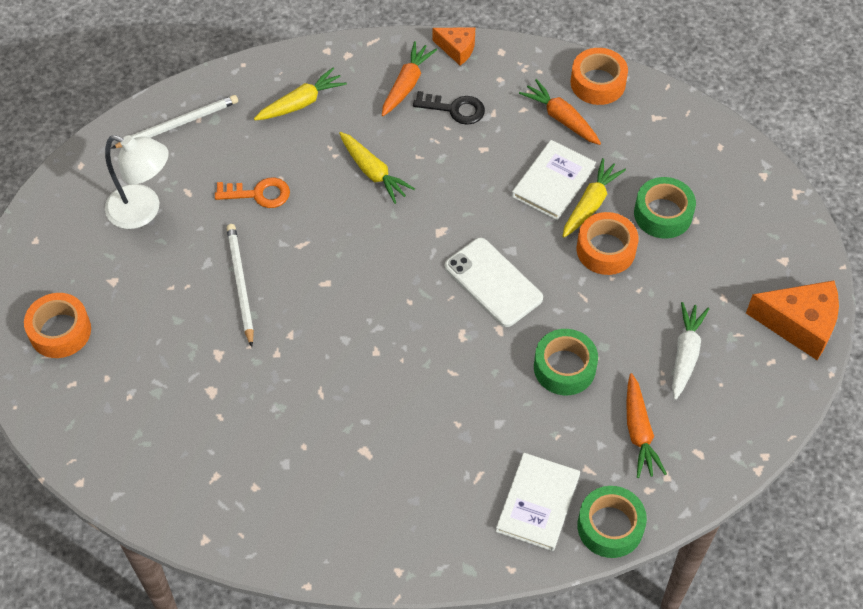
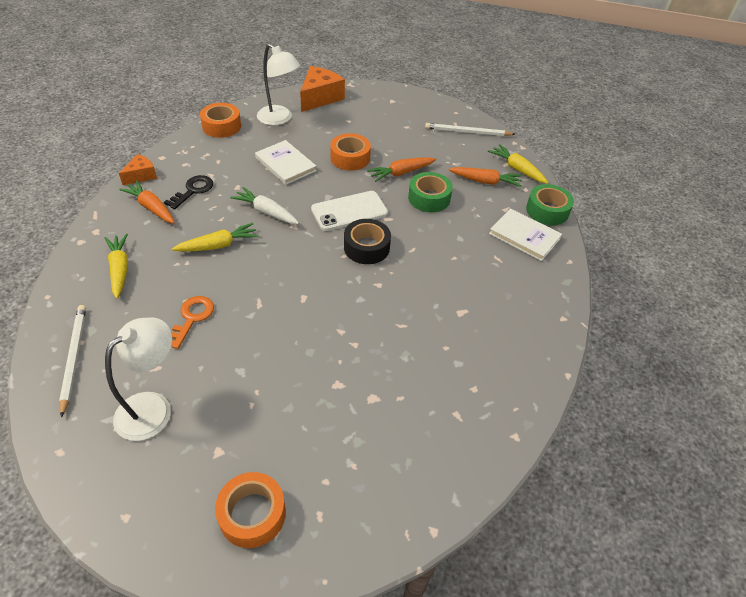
camera: 75 degrees left, 10 degrees down
(240, 284) = (275, 352): white pencil -> white pencil (467, 132)
(434, 321) = (366, 247): none -> black tape
(561, 118) = (238, 148): orange carrot -> orange carrot (401, 173)
(590, 204) = (312, 154): yellow carrot -> yellow carrot (517, 169)
(651, 139) = (279, 119): none -> white lamp
(663, 214) = (337, 130): green tape -> none
(685, 354) = (438, 150): white carrot -> white carrot (266, 212)
(799, 324) = (436, 108): orange cheese -> orange cheese (320, 98)

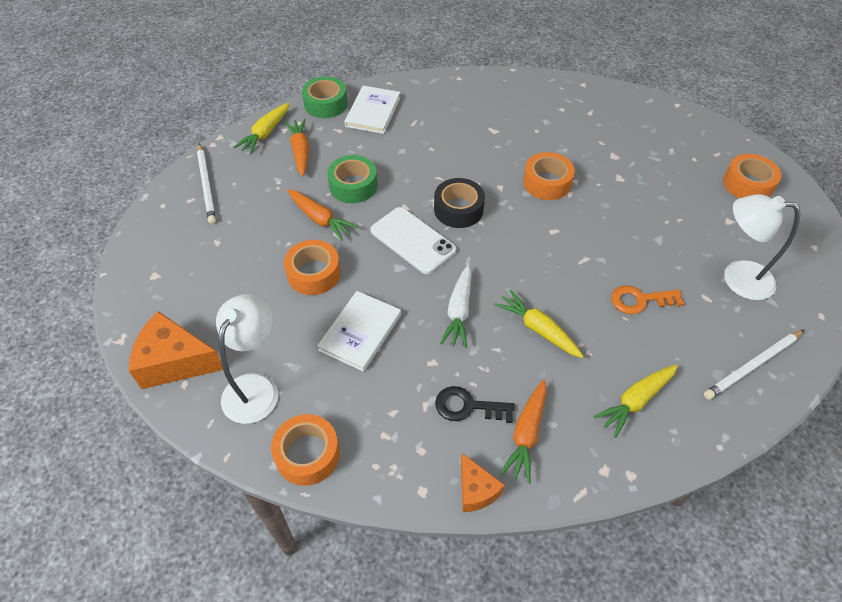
camera: 110 degrees left, 5 degrees up
(141, 175) = (476, 490): orange cheese -> orange cheese turned 135 degrees counterclockwise
(364, 320) = (547, 182): none -> orange tape

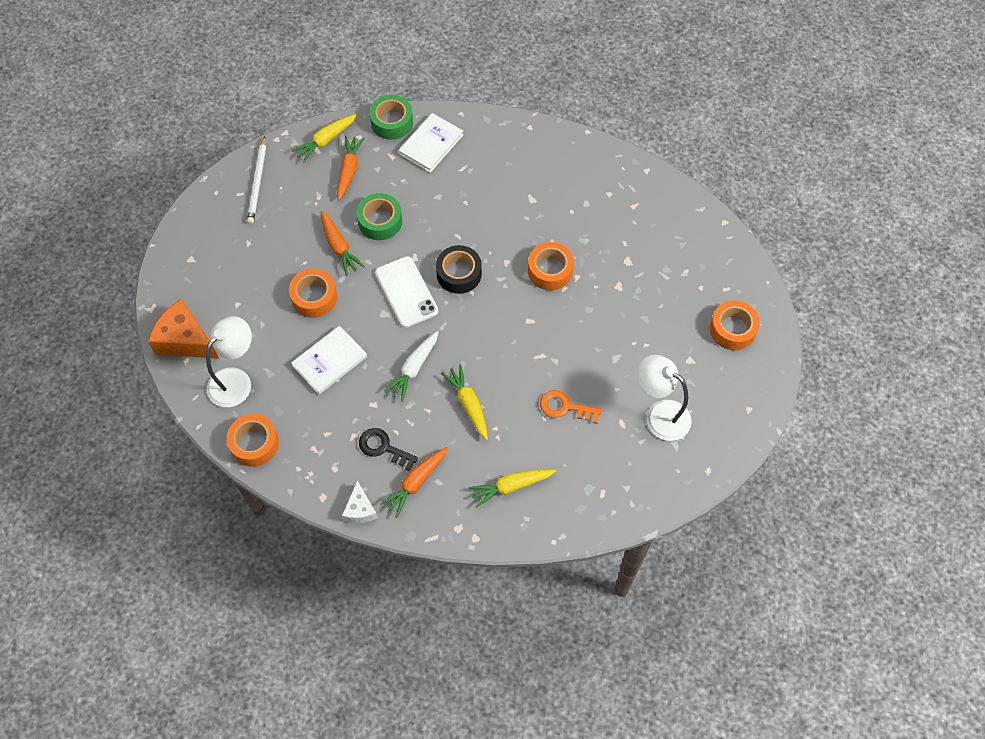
camera: 20 degrees right, 10 degrees up
(476, 490) = (360, 509): orange cheese -> white cheese
(752, 366) = (620, 491): white pencil -> none

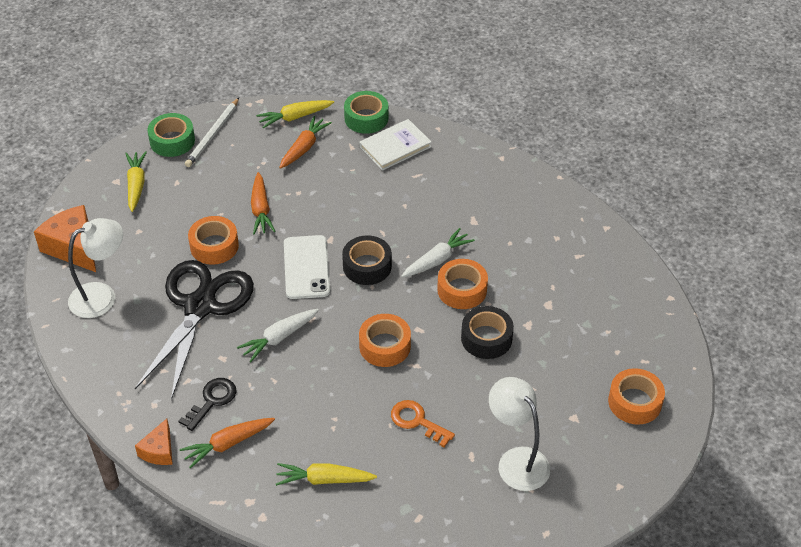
camera: 20 degrees right, 15 degrees down
(254, 443) = (89, 357): orange tape -> orange tape (385, 346)
(330, 361) = (200, 306): white book -> black scissors
(360, 509) = (159, 451): white cheese -> orange cheese
(380, 221) = (312, 199): green tape -> green tape (172, 141)
(383, 448) = (212, 401): black key -> black key turned 75 degrees clockwise
(468, 404) = (318, 387): yellow carrot -> yellow carrot (136, 185)
(516, 248) = (437, 260): none -> white carrot
(589, 310) = (486, 338): none -> black tape

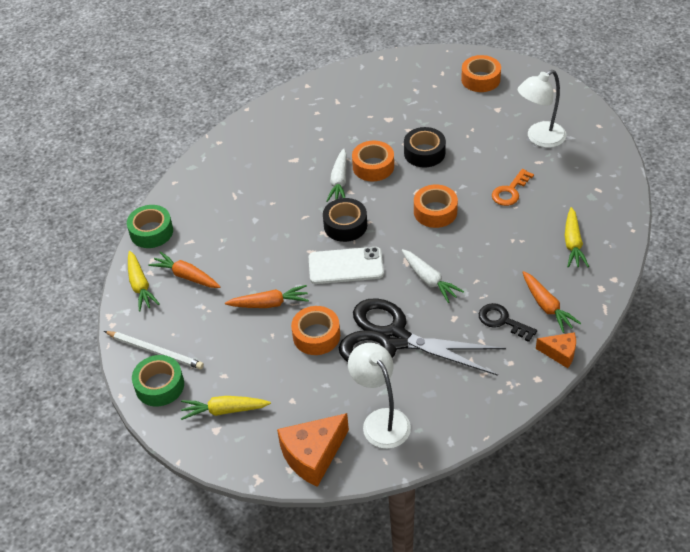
camera: 85 degrees left, 0 degrees up
(395, 147) = (195, 210): white book -> none
(437, 260) = (339, 181): white carrot -> white carrot turned 135 degrees counterclockwise

